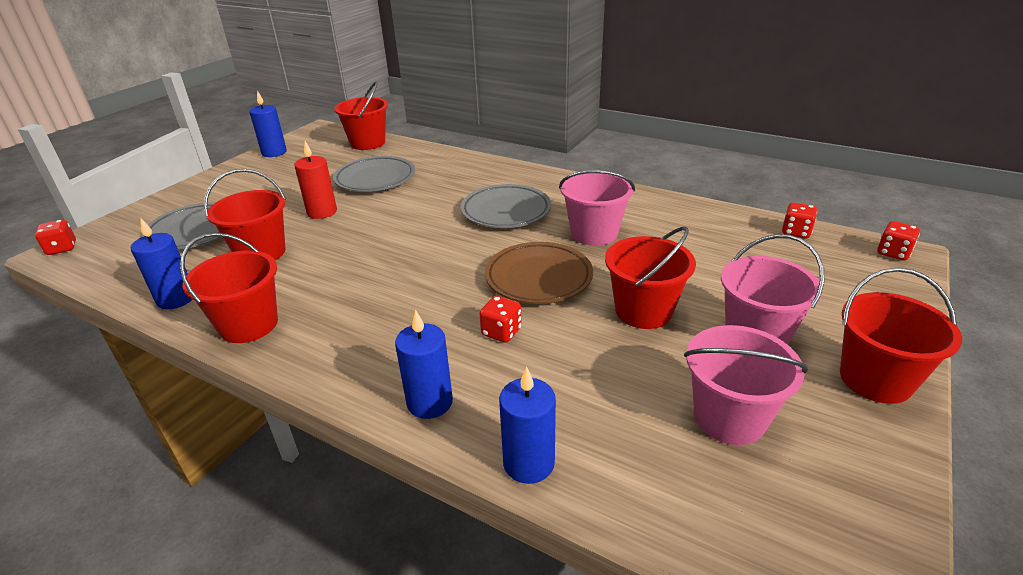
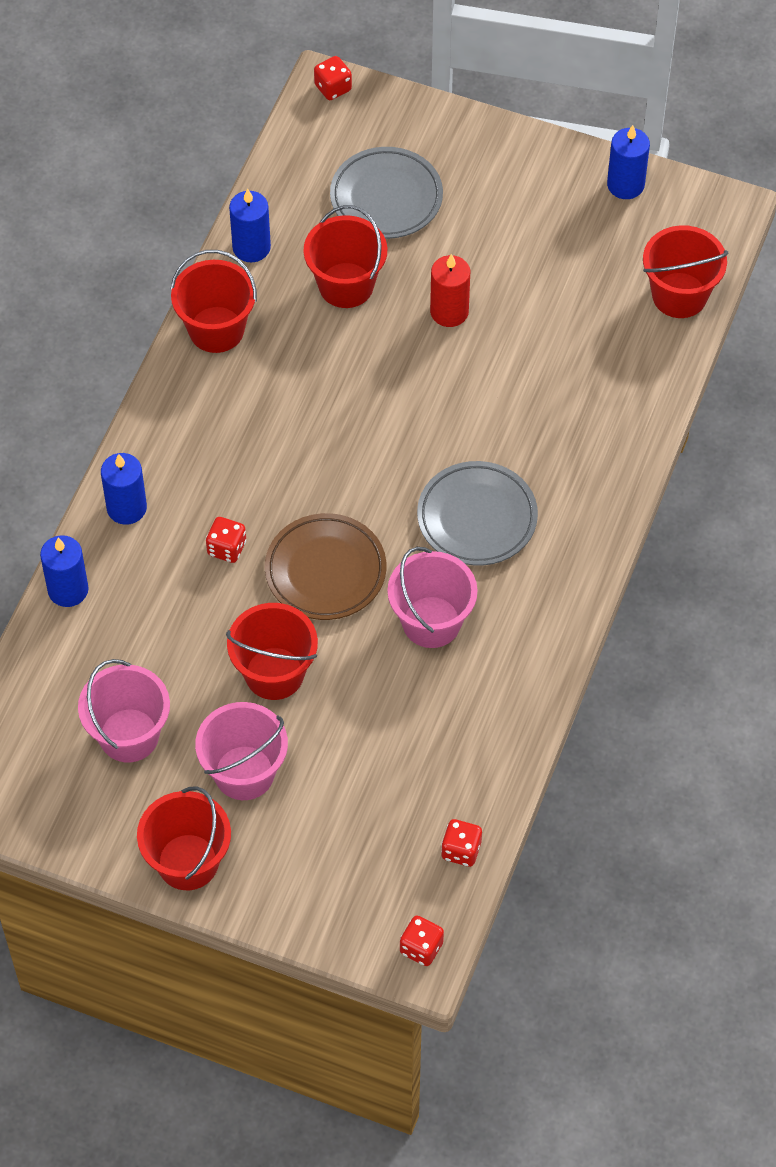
camera: 80 degrees right, 25 degrees up
(375, 179) = (553, 342): grey plate -> none

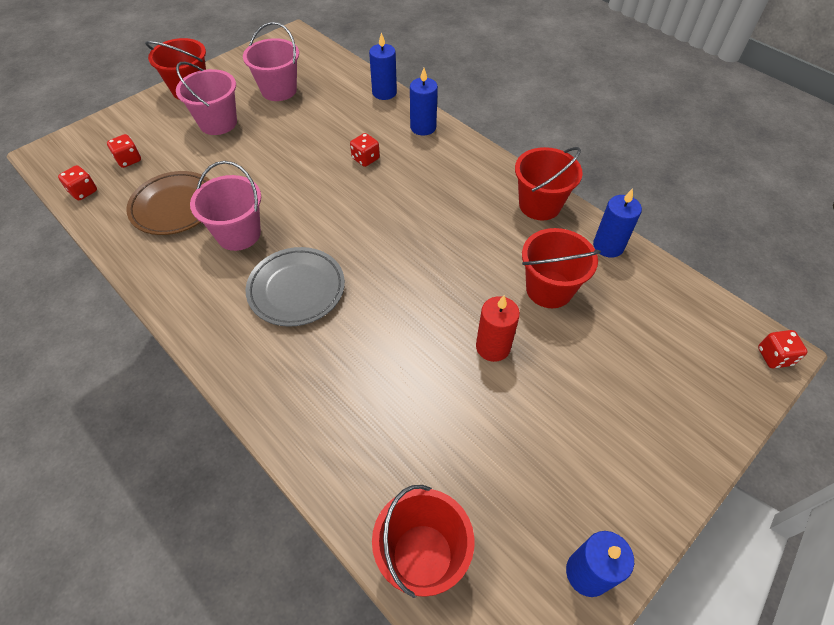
camera: 115 degrees right, 5 degrees down
(274, 673) = (266, 152): red bucket -> none
(325, 571) = (316, 196): brown plate -> brown plate (175, 207)
(386, 198) = (633, 349): grey plate -> none
(421, 948) = (51, 155): red dice -> red dice (129, 160)

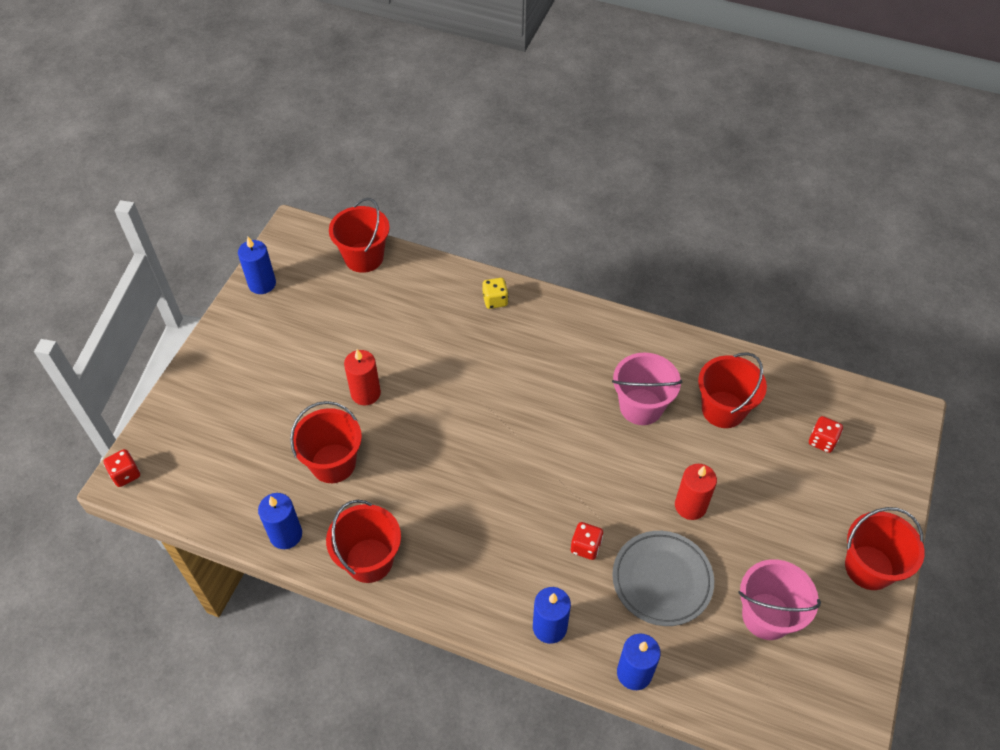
camera: 155 degrees right, 0 degrees up
(83, 192) = (821, 390): red dice -> none
(175, 207) = (723, 409): brown plate -> red bucket
(218, 123) = (785, 529): pink bucket -> none
(268, 156) = (690, 506): none -> red candle
(291, 403) = (495, 300): none -> yellow dice
(296, 289) = (551, 378): grey plate -> grey plate (662, 580)

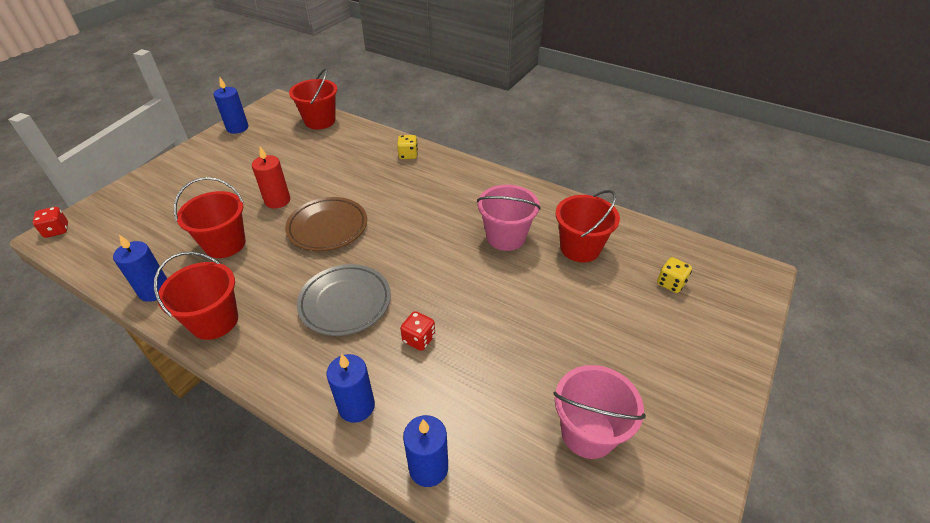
camera: 10 degrees right, 10 degrees down
(440, 423) = (327, 227): none -> brown plate
(662, 580) = (485, 380): grey plate -> grey plate (345, 303)
(690, 506) = (531, 319): red candle -> none
(822, 441) = (670, 283): red dice -> yellow dice
(869, 567) = (708, 401): red bucket -> none

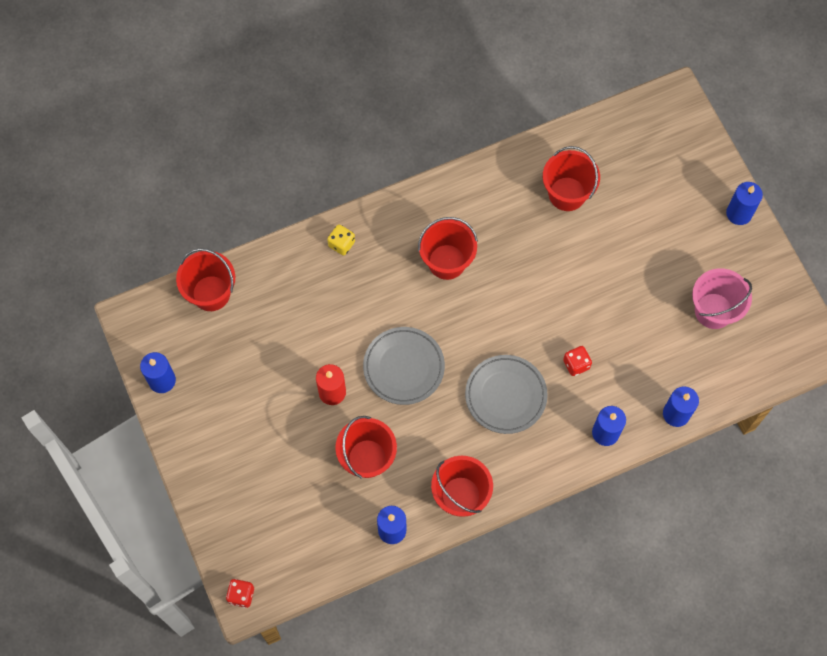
camera: 55 degrees left, 25 degrees up
(327, 227) = (404, 367): brown plate -> grey plate
(444, 209) = (447, 262): none -> red bucket
(505, 237) = (516, 238): pink bucket -> none
(670, 283) = (644, 163): yellow dice -> none
(720, 391) = (739, 213): none -> blue candle

